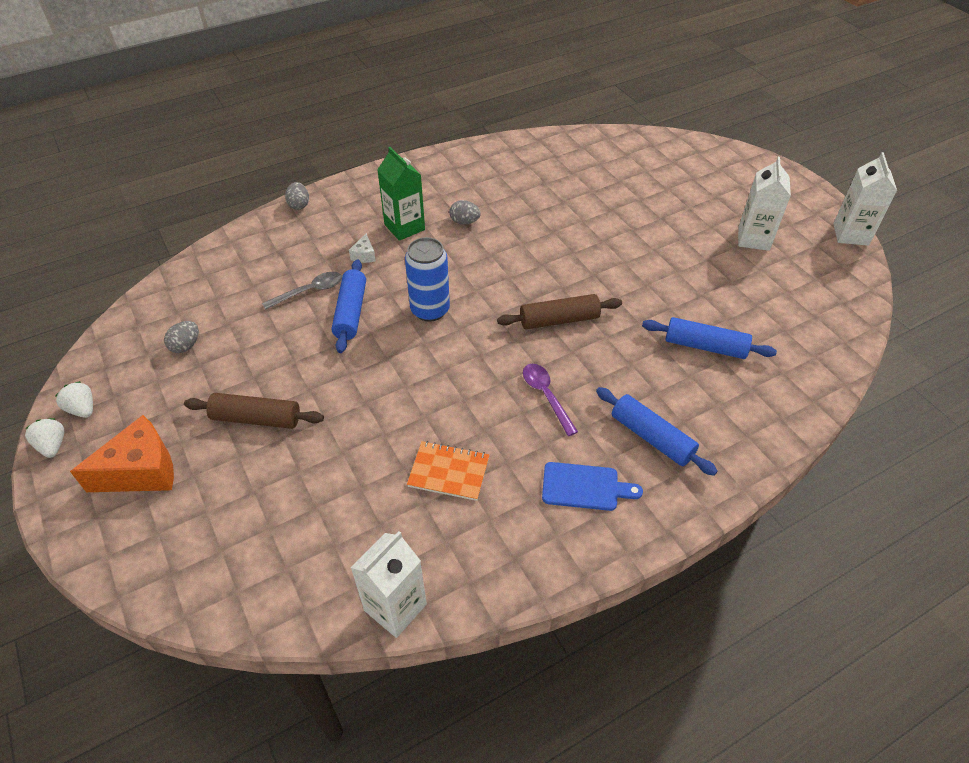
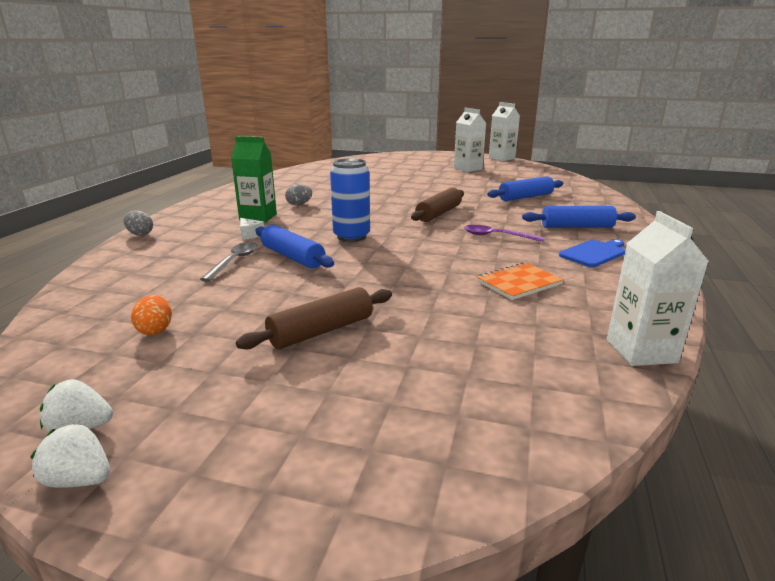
camera: 45 degrees left, 25 degrees down
(141, 471) = (260, 422): orange cheese -> none
(186, 346) = (155, 330): grey egg -> orange egg

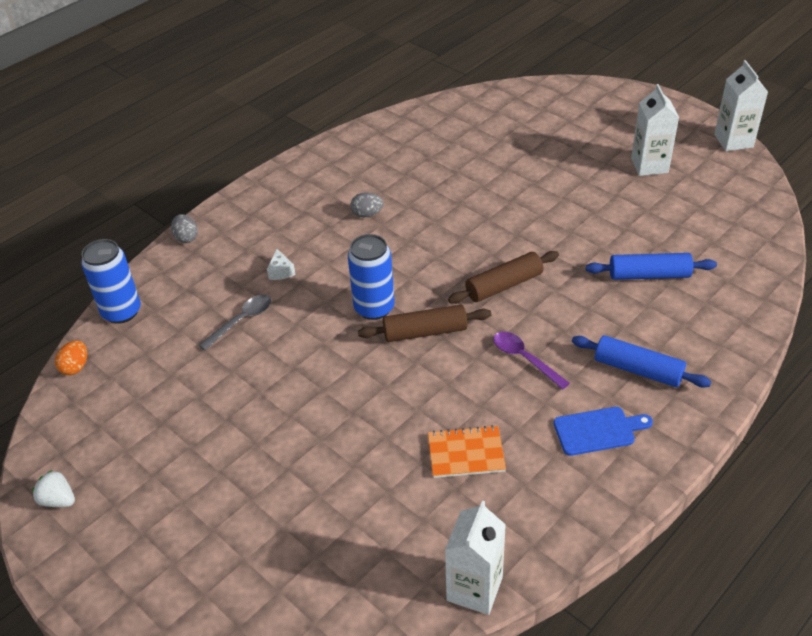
camera: 30 degrees right, 20 degrees up
(79, 479) = (45, 544): white strawberry -> none
(93, 279) = (122, 312): none -> blue can
(155, 330) = (138, 408): orange egg -> orange egg (75, 367)
(258, 217) = (308, 234): green carton -> none
(293, 257) = (295, 330): blue rolling pin -> none
(321, 331) = (250, 457): brown rolling pin -> brown rolling pin (425, 332)

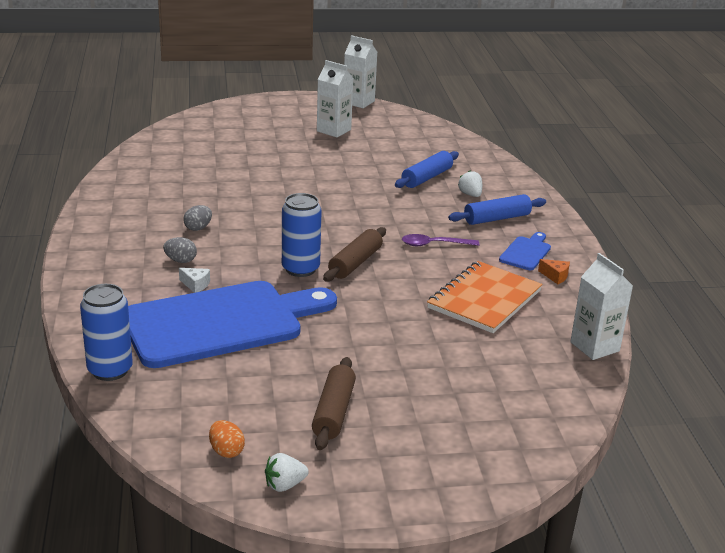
camera: 55 degrees left, 15 degrees down
(75, 367) = (138, 418): orange egg -> orange egg (226, 451)
(186, 238) = (75, 305): grey egg -> grey egg (180, 261)
(242, 321) = (221, 323): grey spoon -> blue cutting board
(466, 453) = (484, 299): orange notebook -> orange notebook, size x1.70
(504, 285) = (358, 219): brown rolling pin -> brown rolling pin (333, 412)
(578, 480) = (555, 276): none -> orange cheese
(660, 323) = (470, 194): none -> white strawberry

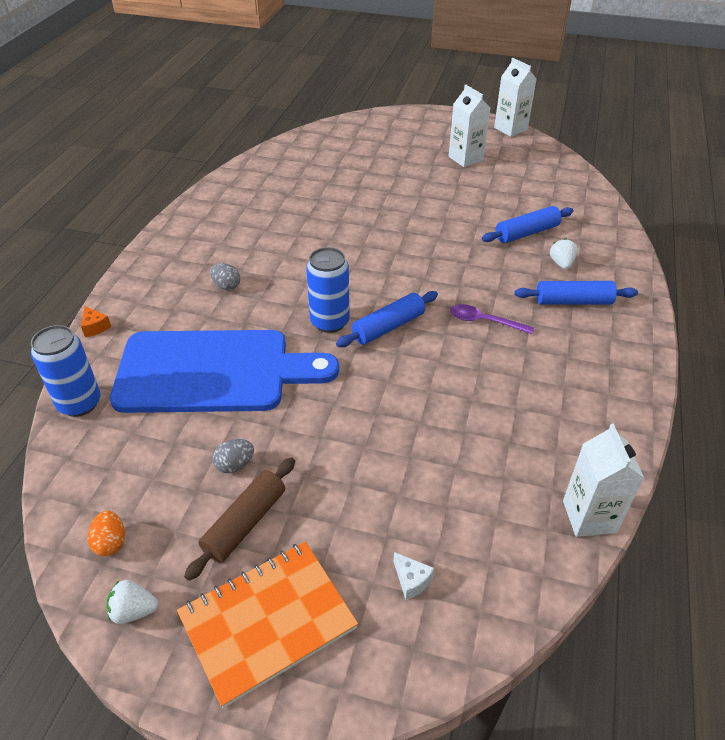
camera: 25 degrees right, 15 degrees up
(196, 285) = (221, 318): white cheese -> white cheese (411, 580)
(198, 228) = (267, 250): grey egg -> grey egg (235, 465)
(355, 263) = (388, 327): brown rolling pin -> blue rolling pin
(484, 299) = (496, 410): orange notebook -> orange notebook (267, 622)
(526, 252) = (581, 355): blue cutting board -> none
(555, 276) = (597, 398): orange cheese -> orange cheese (95, 327)

